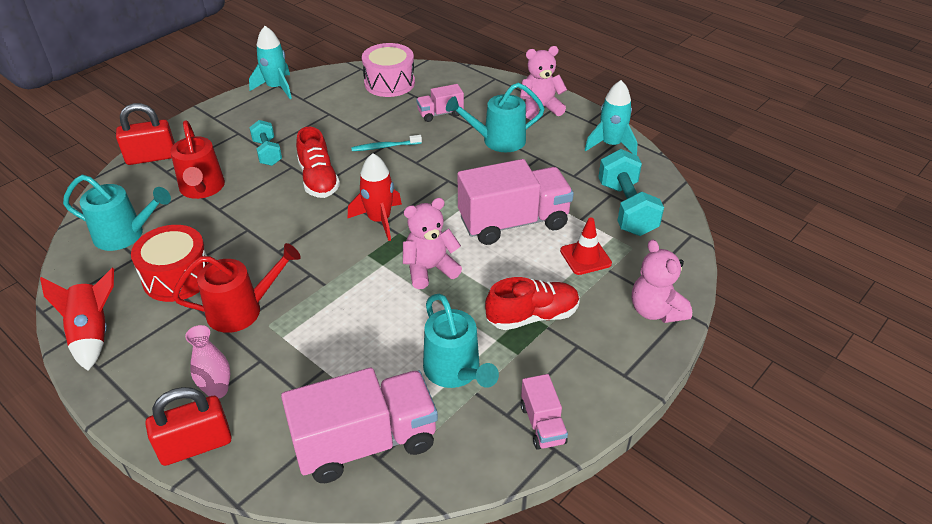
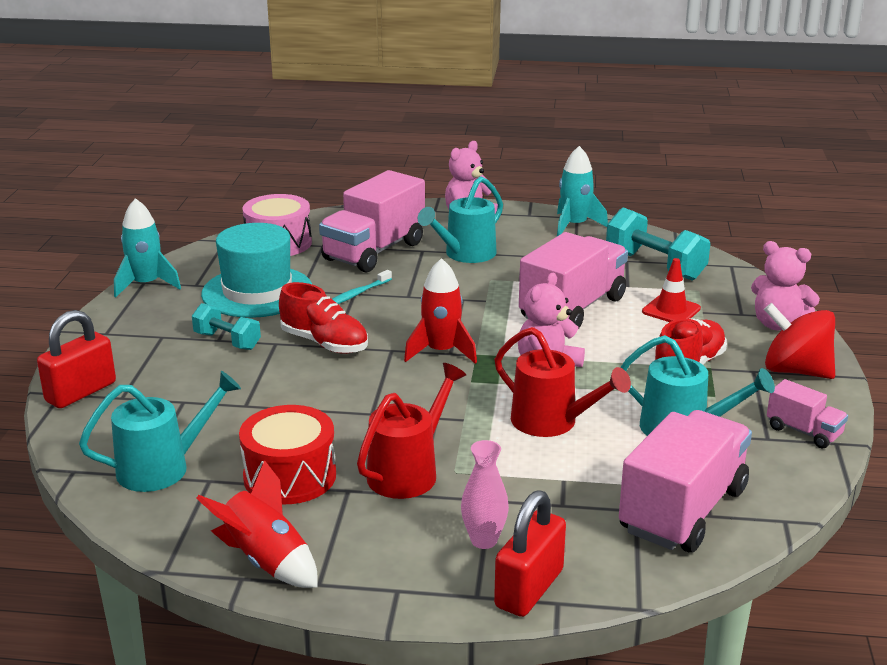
camera: 35 degrees left, 15 degrees down
(202, 189) = (196, 396): red watering can -> red watering can (552, 422)
(330, 119) = (257, 292): none -> turquoise hat
(440, 114) = (374, 251): pink truck -> pink truck, size x2.04
(611, 363) = (795, 371): none -> red spinning top

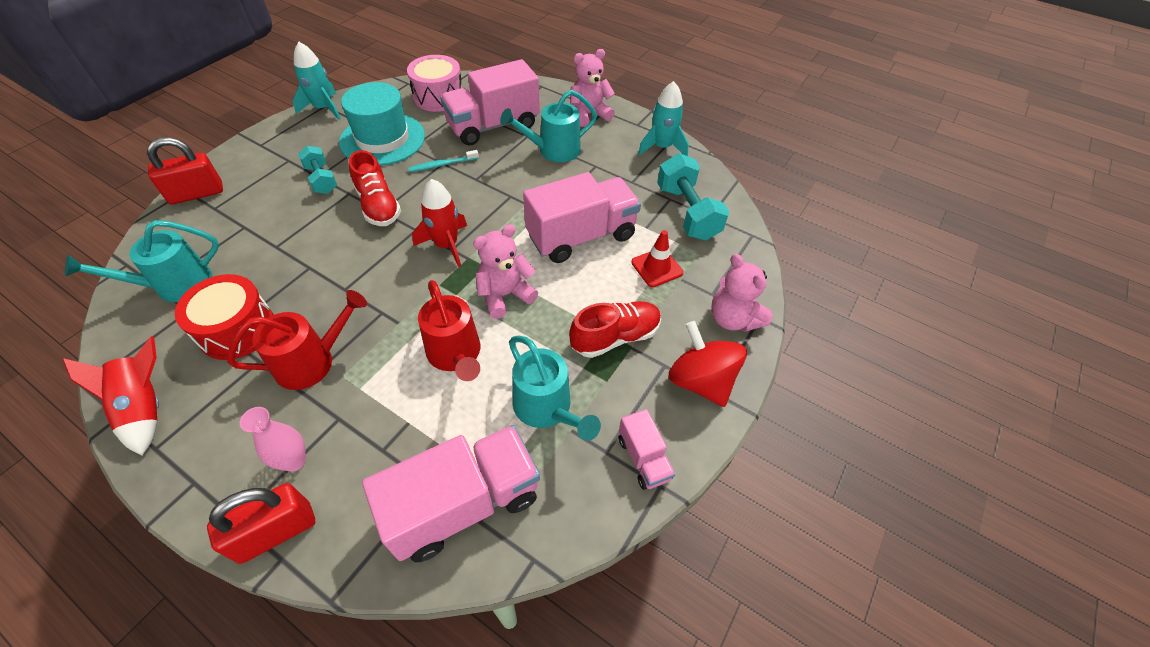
camera: 25 degrees right, 25 degrees up
(163, 468) = (175, 285): turquoise watering can -> turquoise watering can turned 150 degrees clockwise

